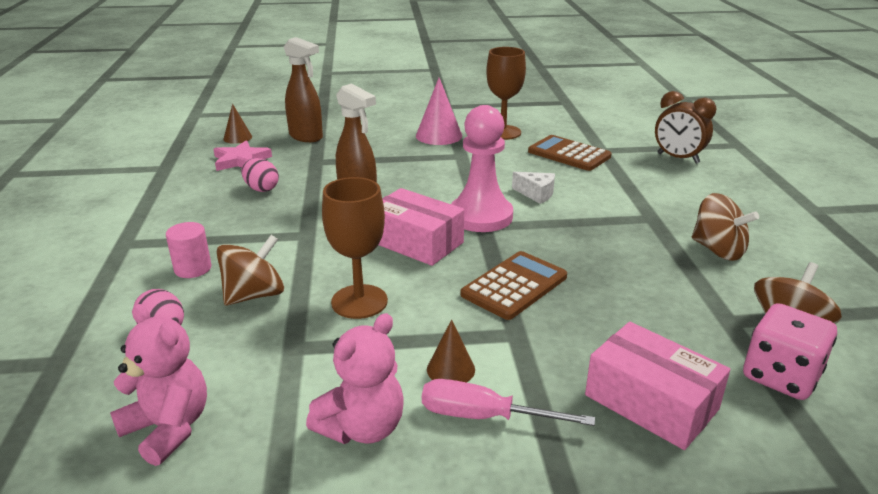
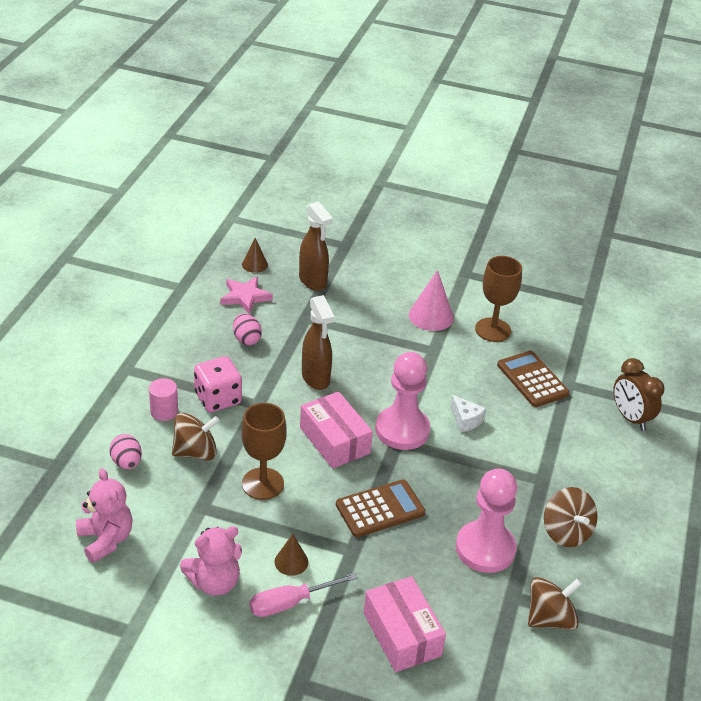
camera: 20 degrees right, 10 degrees up
(484, 416) = (290, 603): pink screwdriver -> pink screwdriver turned 60 degrees counterclockwise
(657, 287) = (485, 549): none -> pink pawn
(780, 376) = (506, 651): pink dice -> pink dice (218, 398)

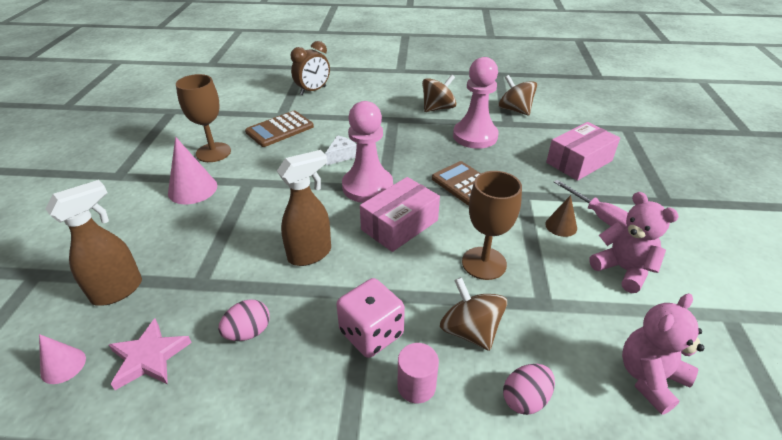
camera: 100 degrees left, 0 degrees up
(254, 264) = (63, 365): brown cone -> pink cone

